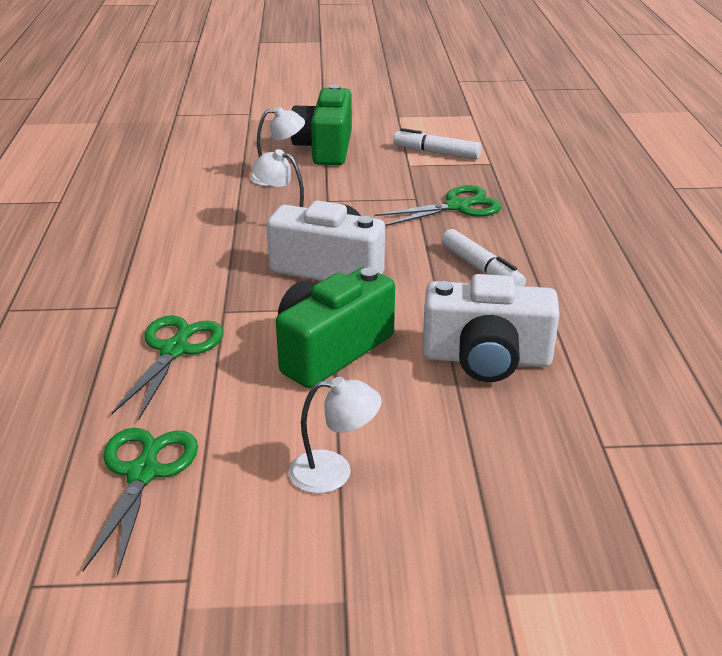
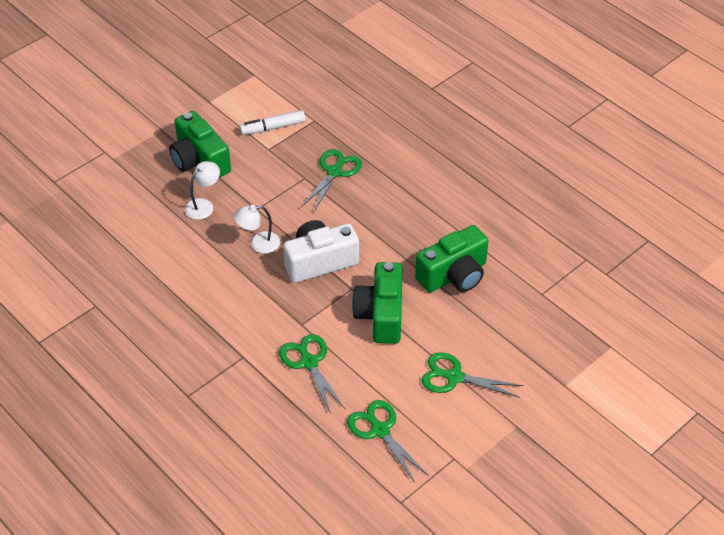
camera: 40 degrees left, 15 degrees up
(334, 472) = (454, 377): white lamp -> green scissors
(481, 269) = (395, 216): white marker -> none
(486, 358) = (454, 275): white camera -> green camera

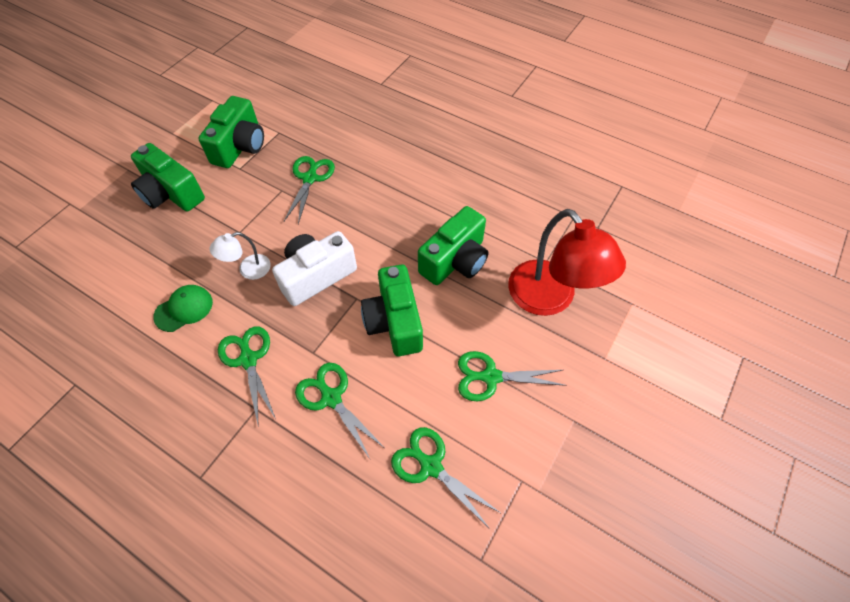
camera: 15 degrees left, 10 degrees up
(195, 265) = (184, 309): none -> green cap
(203, 205) = (182, 240): white lamp -> none
(244, 318) = (248, 359): none -> green scissors
(273, 127) = (240, 146): white marker -> green camera
(533, 326) = (550, 299): none -> red lamp

